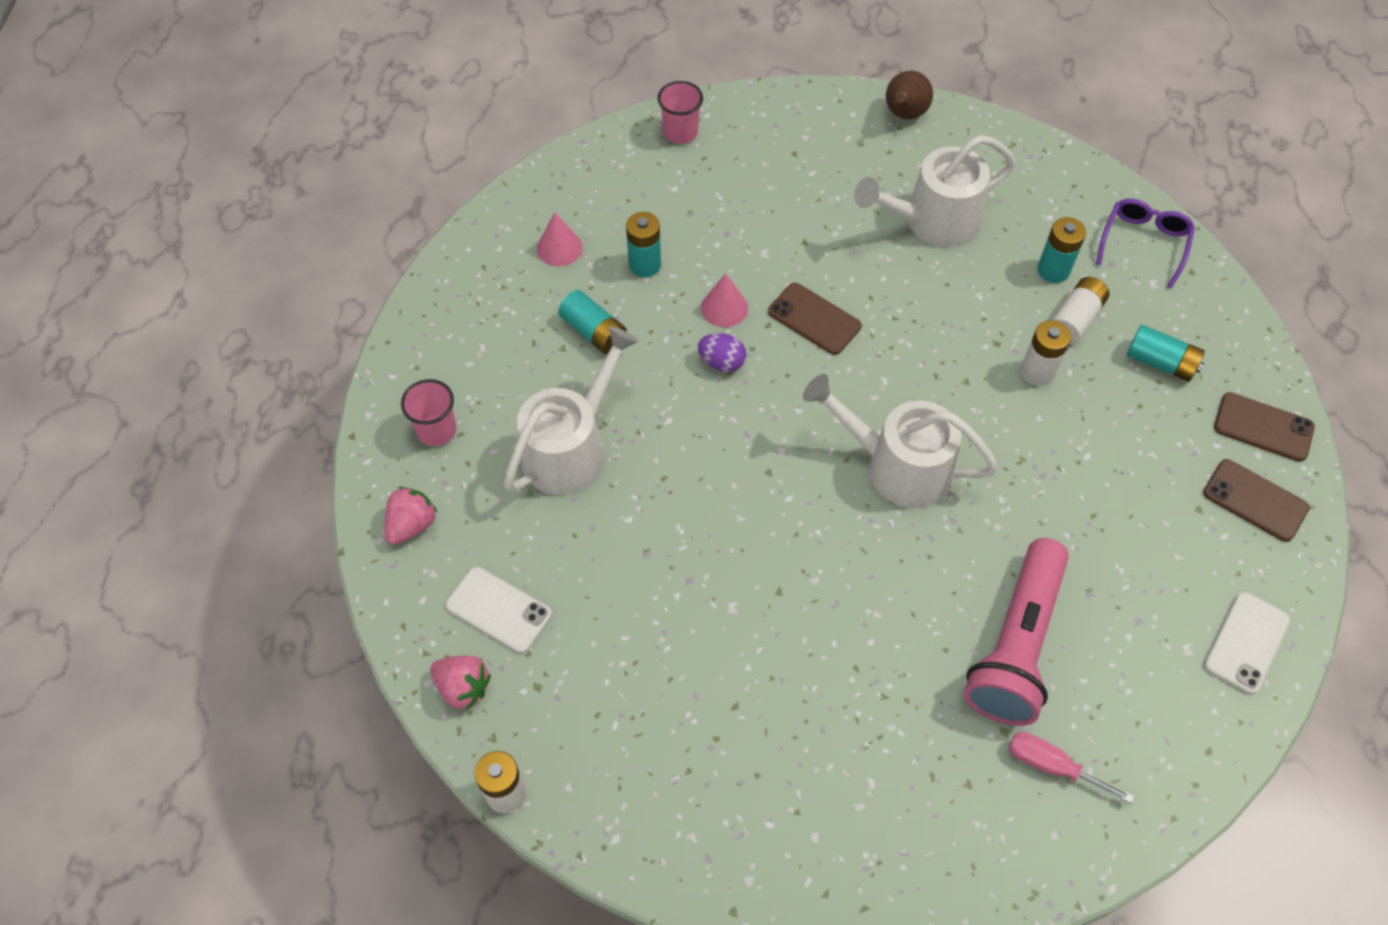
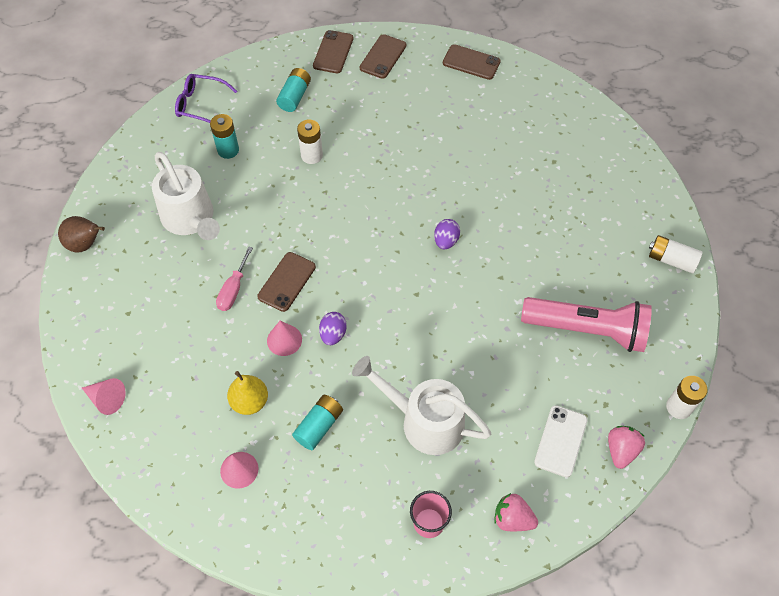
camera: 100 degrees left, 0 degrees up
(645, 265) = (250, 401): turquoise battery -> yellow pear
(680, 132) = (107, 399): pink cup -> pink cone
(856, 527) = (446, 241): none -> purple egg
(896, 466) = (396, 224): white watering can -> none
(1016, 645) = (501, 158): pink flashlight -> pink flashlight (586, 329)
(1051, 766) = (566, 140): pink screwdriver -> pink screwdriver (233, 289)
(1075, 319) = (267, 138): white battery -> white battery (671, 260)
(1246, 642) = (471, 62): white phone -> brown phone

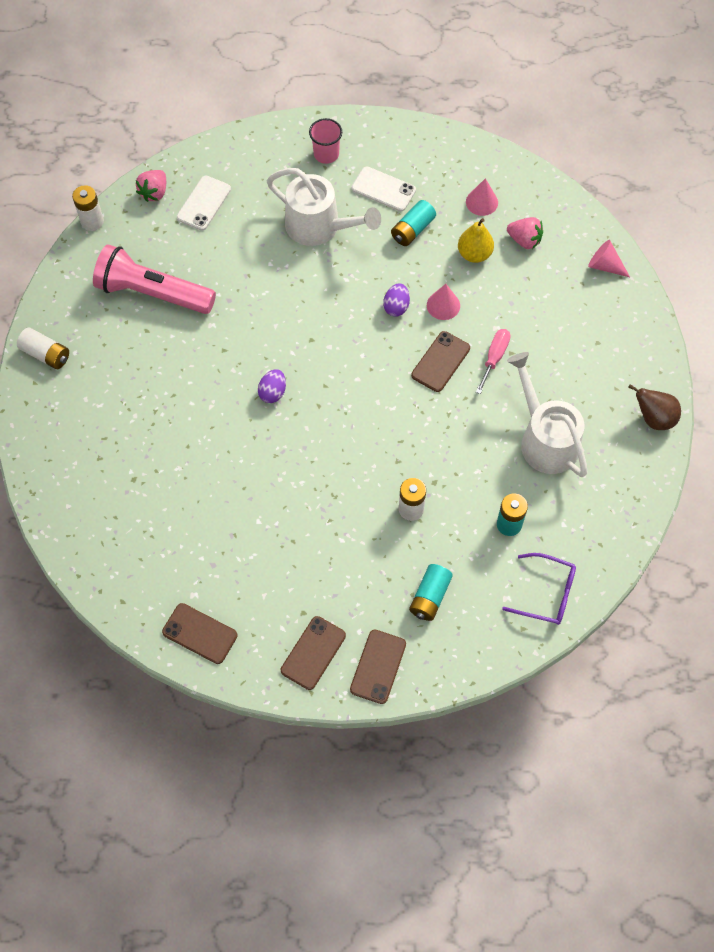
camera: 175 degrees left, 5 degrees up
(355, 477) = (383, 189): none -> white phone
(512, 519) = (258, 152): pink strawberry -> pink strawberry (524, 240)

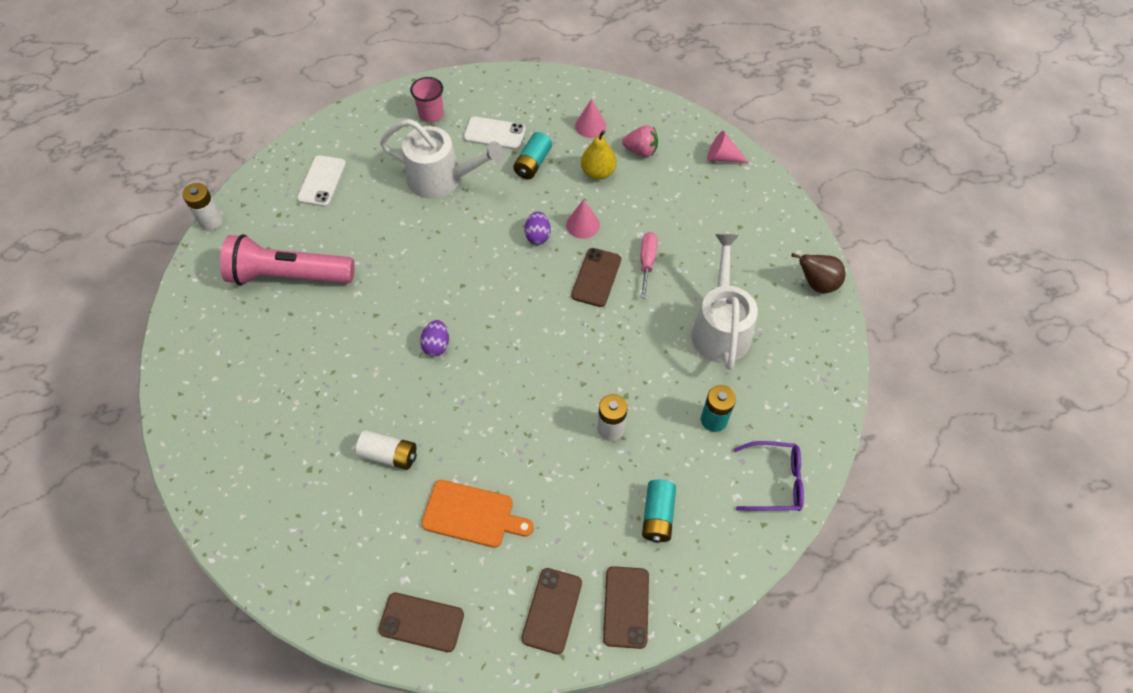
camera: 15 degrees left, 5 degrees down
(46, 354) = (187, 361): white battery -> white battery (389, 455)
(154, 192) = (269, 181): pink strawberry -> none
(266, 554) = (472, 514): none -> orange cutting board
(544, 438) = (720, 327): white watering can -> white watering can turned 45 degrees clockwise

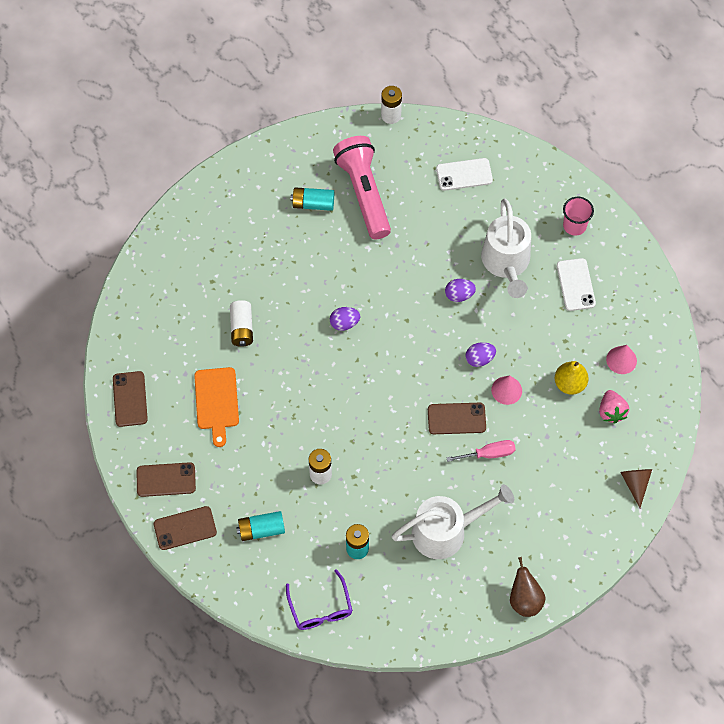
camera: 70 degrees right, 5 degrees up
(457, 230) = (459, 295): none -> purple egg
(533, 163) = (556, 327): turquoise battery -> turquoise battery (313, 204)
(722, 157) = (635, 484): pink cone -> brown cone

